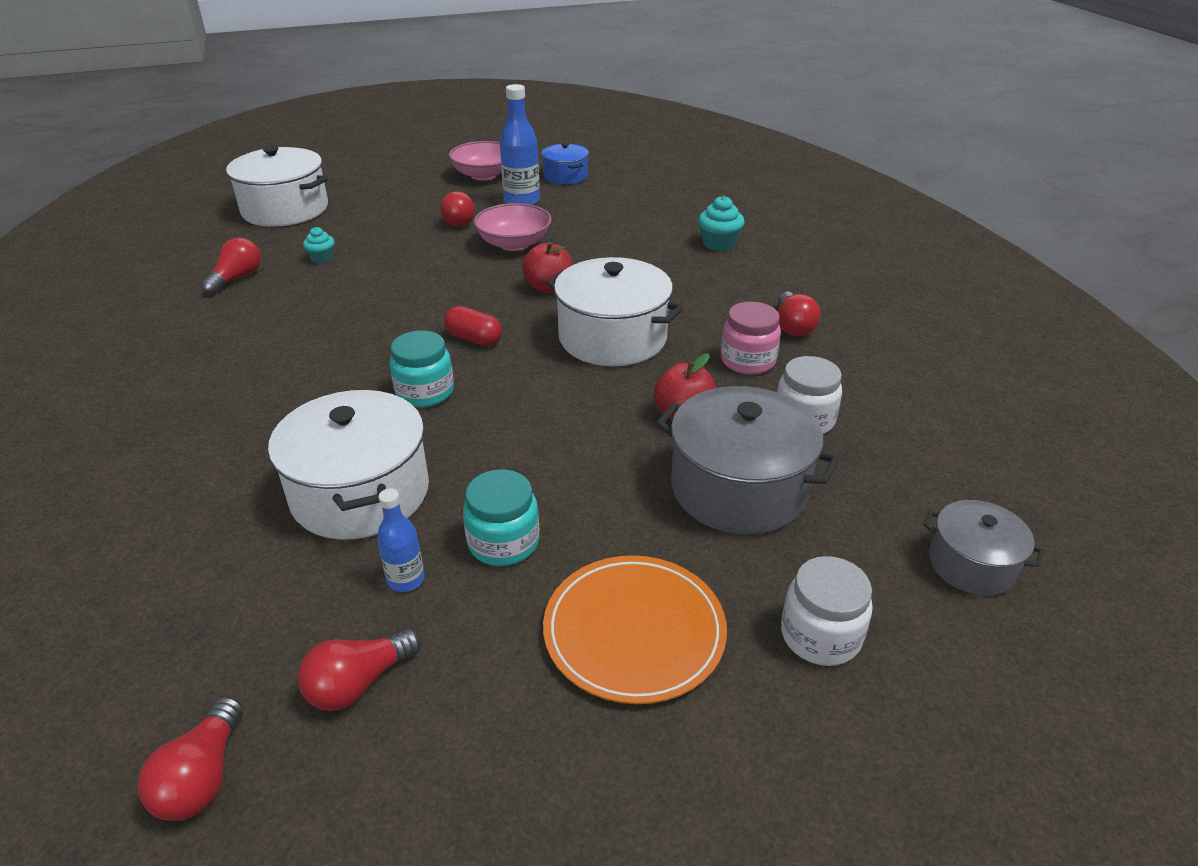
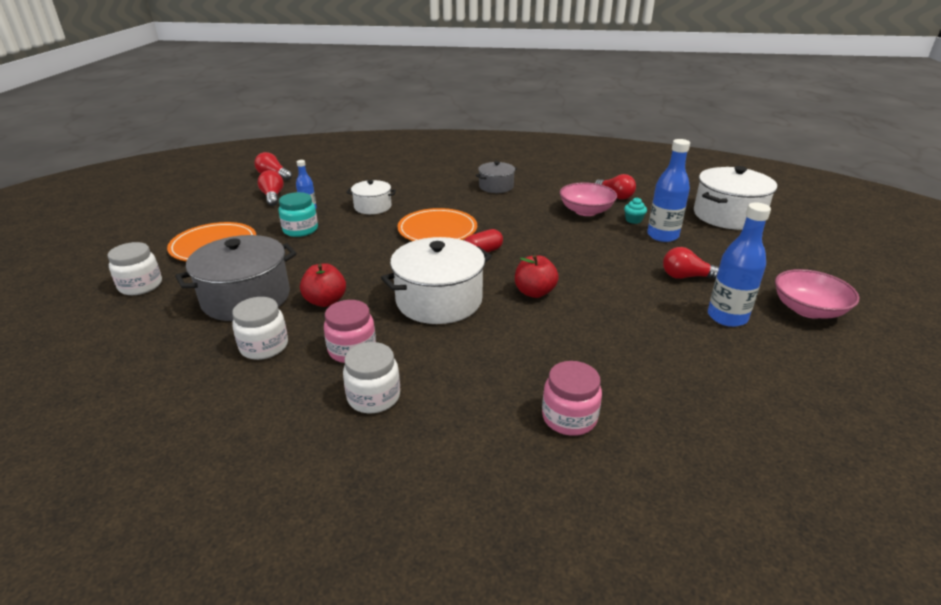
camera: 115 degrees right, 5 degrees down
(360, 493) = (372, 207): white pot -> white pot, size x0.57
(362, 238) = (662, 236): none -> blue bottle
(425, 392) = (437, 230): turquoise jar -> orange plate
(514, 244) = (625, 294): pink bowl -> pink bowl (586, 211)
(565, 176) = (804, 362): blue pot -> none
(719, 243) = (569, 418): turquoise cupcake -> pink jar
(793, 326) = (374, 397): red light bulb -> white jar
(972, 564) = (88, 351): grey pot -> grey pot (496, 186)

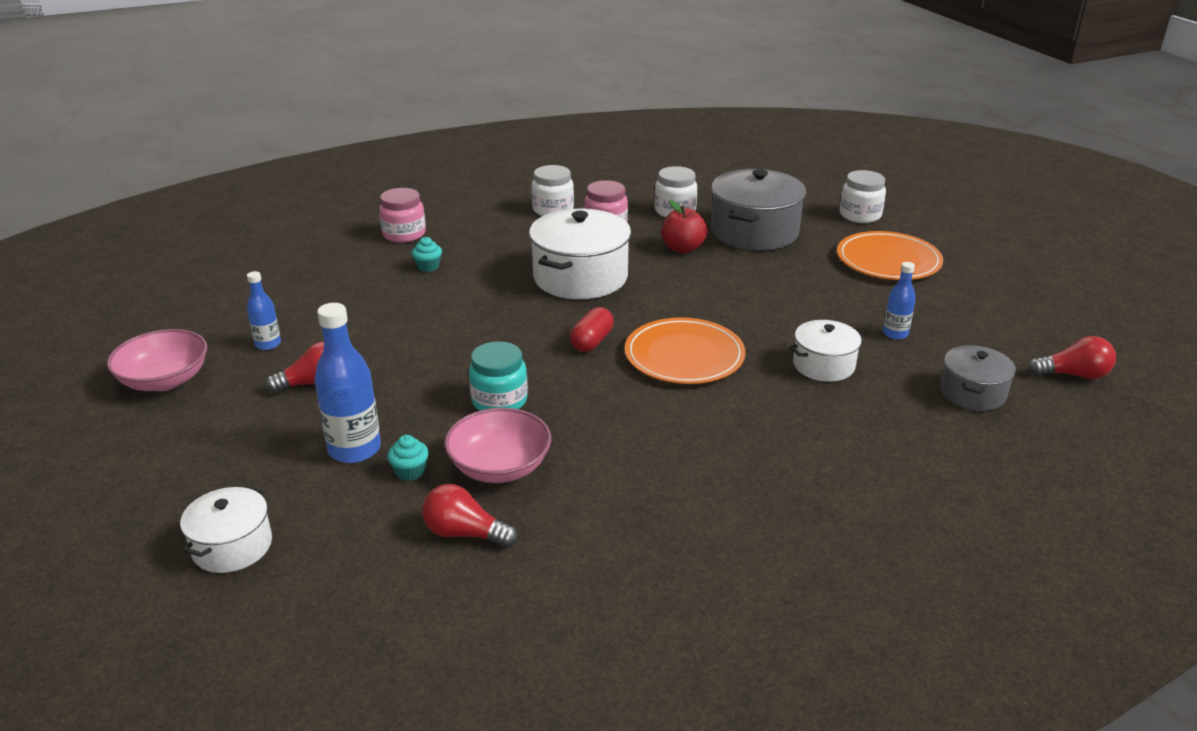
camera: 150 degrees right, 0 degrees up
(272, 197) = (980, 337): red light bulb -> none
(300, 230) = (843, 303): turquoise jar -> turquoise jar (499, 400)
(496, 186) = (702, 480): grey pot -> grey pot (972, 393)
(534, 292) = (491, 312): red apple -> none
(563, 356) = (428, 266): none -> turquoise cupcake
(727, 317) = (268, 344): blue bottle -> blue bottle, size x0.57
(728, 215) = (232, 546): white pot -> white pot, size x0.57

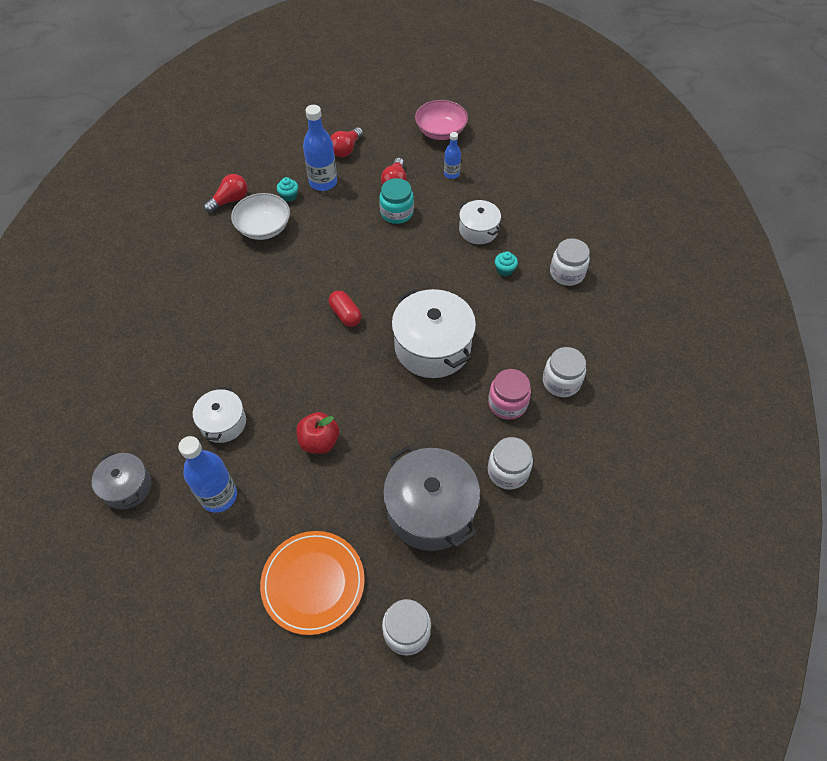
camera: 120 degrees right, 25 degrees up
(232, 546) = (287, 132): white pot -> white pot (478, 230)
(404, 234) = (567, 273): pink jar -> white jar
(499, 400) = (319, 248): turquoise jar -> turquoise jar (397, 213)
(500, 467) = (264, 228): pink bowl -> white bowl
(682, 248) = (435, 436): red apple -> red apple (319, 441)
(684, 355) = (293, 353): orange plate -> none
(895, 334) = (219, 496): blue bottle -> blue bottle, size x1.76
(1073, 375) = (85, 573): red light bulb -> red light bulb (346, 149)

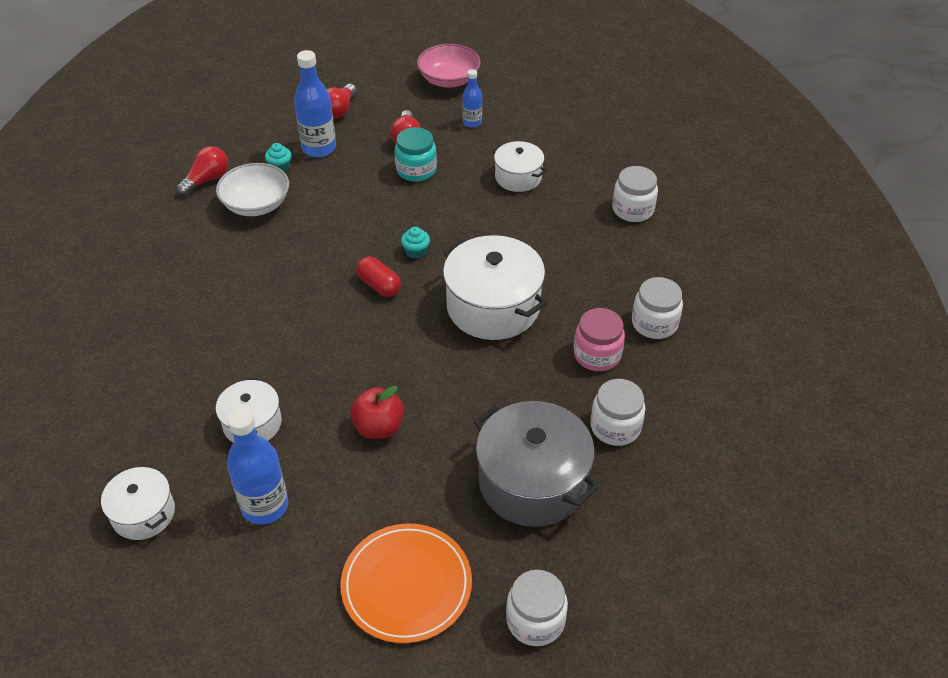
camera: 10 degrees left, 10 degrees down
(127, 487) = (143, 513): grey pot -> white pot
(504, 270) = (559, 215): turquoise cupcake -> turquoise cupcake (416, 251)

